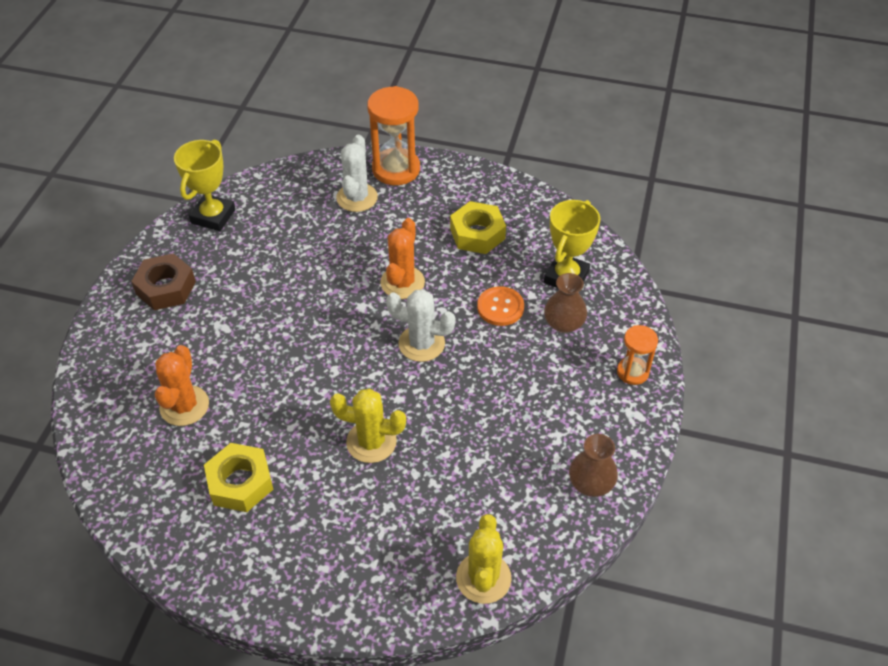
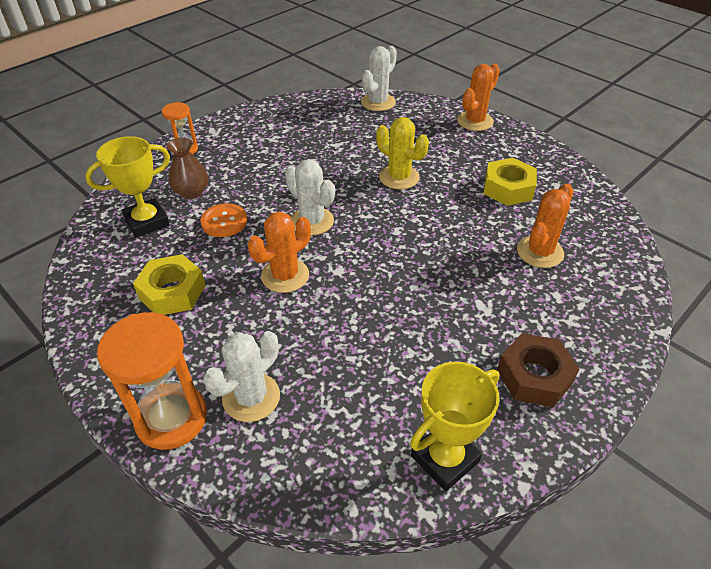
camera: 150 degrees left, 5 degrees down
(326, 601) = (475, 121): none -> orange cactus
(483, 578) = (378, 102): yellow cactus -> white cactus
(590, 483) = (279, 114): brown vase -> none

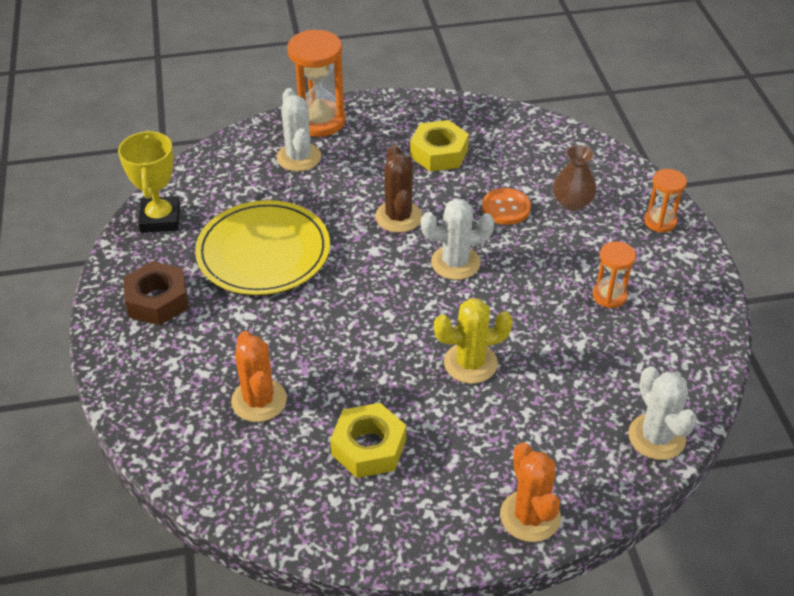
camera: 125 degrees right, 0 degrees up
(147, 222) = (546, 164): yellow trophy -> none
(282, 147) = (609, 296): none -> orange hourglass
(285, 275) = (398, 217): orange cactus -> brown cactus
(407, 339) = (263, 252): none -> yellow plate

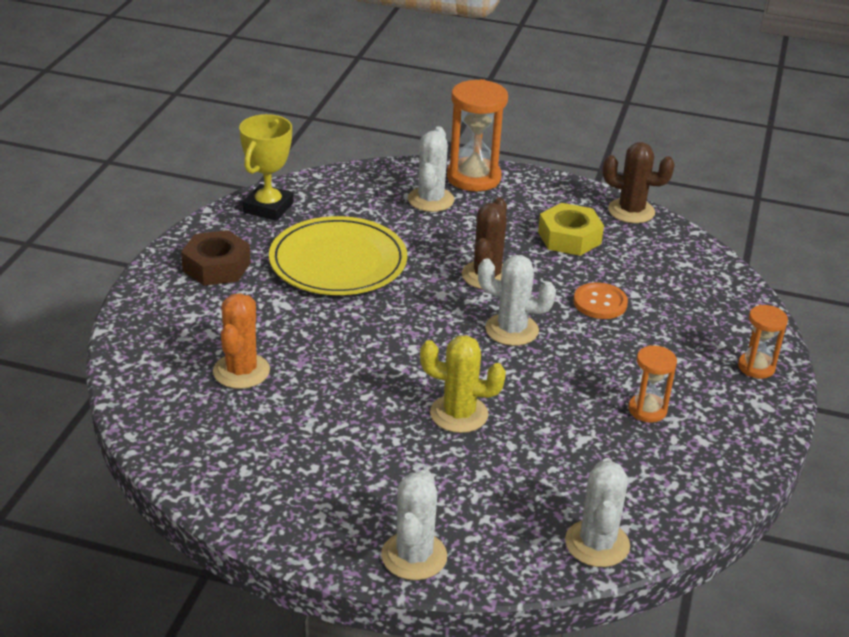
camera: 25 degrees right, 10 degrees down
(368, 447) = (308, 443): yellow nut -> none
(469, 108) = (631, 211): none -> brown cactus
(530, 516) = (414, 556): orange cactus -> white cactus
(572, 202) = (673, 320): brown vase -> none

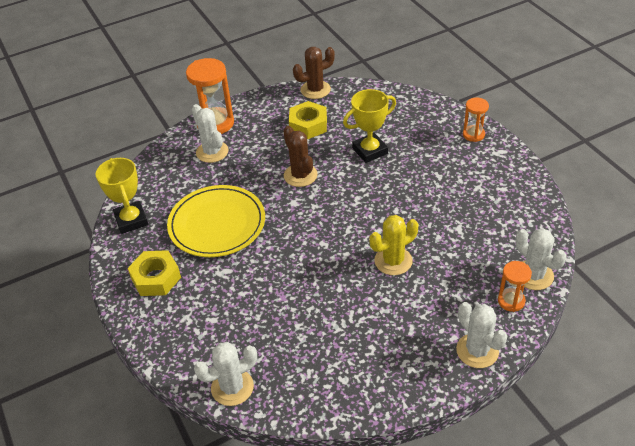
camera: 40 degrees left, 10 degrees up
(216, 266) = (156, 278): brown nut -> yellow nut
(241, 371) = (261, 327): orange cactus -> none
(511, 330) = (353, 196): white cactus -> white cactus (232, 387)
(600, 303) = (370, 151): orange button -> yellow trophy
(647, 410) = (463, 191): orange hourglass -> orange hourglass (511, 301)

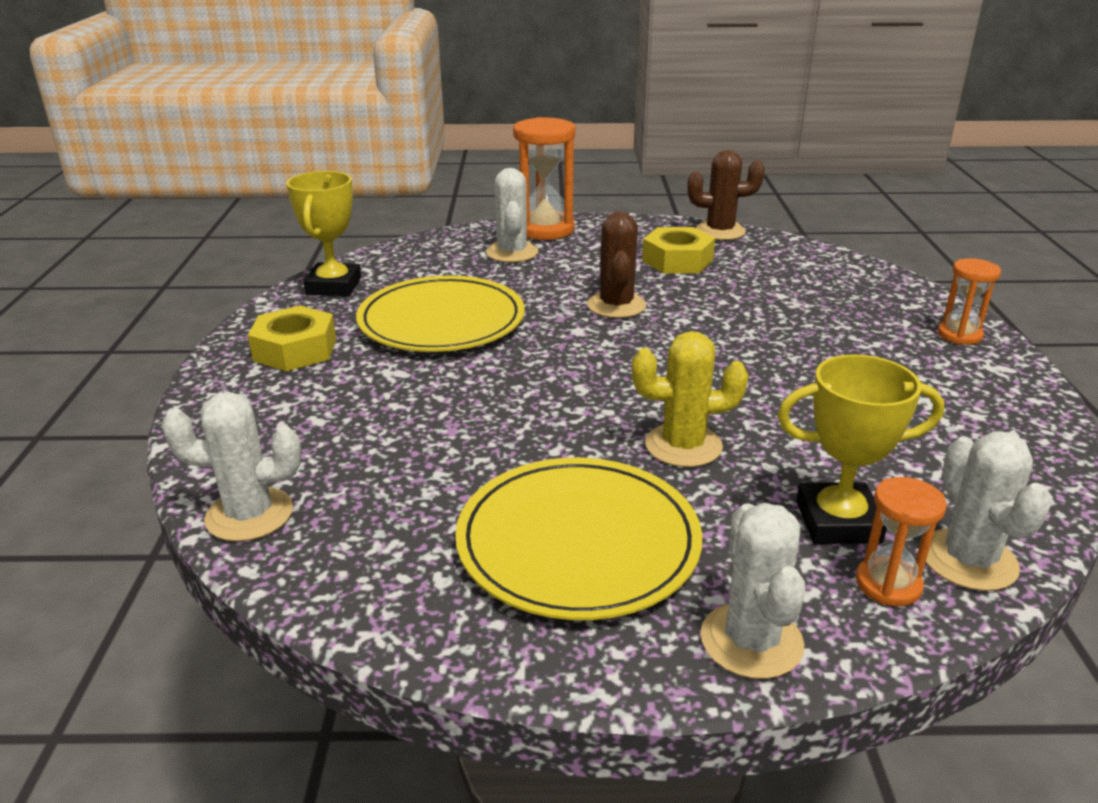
camera: 25 degrees right, 15 degrees down
(370, 151) = (753, 308): yellow trophy -> yellow trophy (838, 522)
(384, 335) = (578, 542): none -> yellow plate

